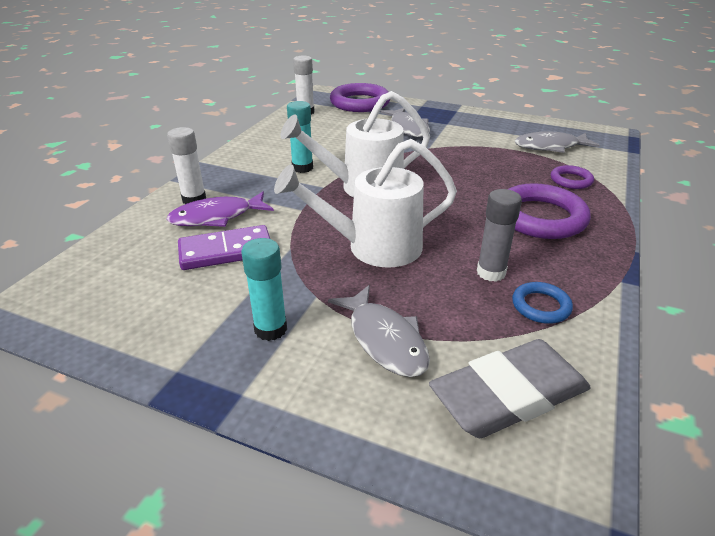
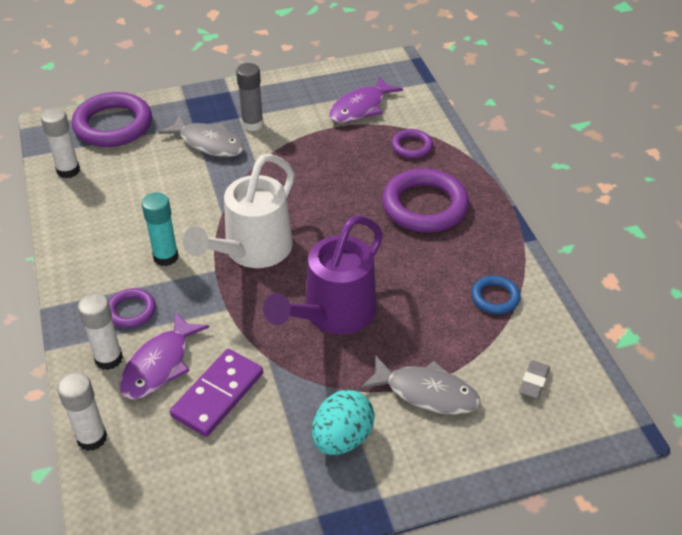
camera: 40 degrees left, 10 degrees up
(122, 232) = (92, 438): none -> white glue stick
(243, 183) = (131, 311): none -> purple ring
(270, 329) = (342, 438): turquoise glue stick -> turquoise egg
(373, 247) = (333, 314): white watering can -> purple watering can
(491, 272) = (439, 286): grey glue stick -> grey glue stick (252, 124)
(509, 395) = (534, 382): grey eraser -> grey eraser, size x0.41
(550, 147) = (360, 108): grey fish -> purple fish

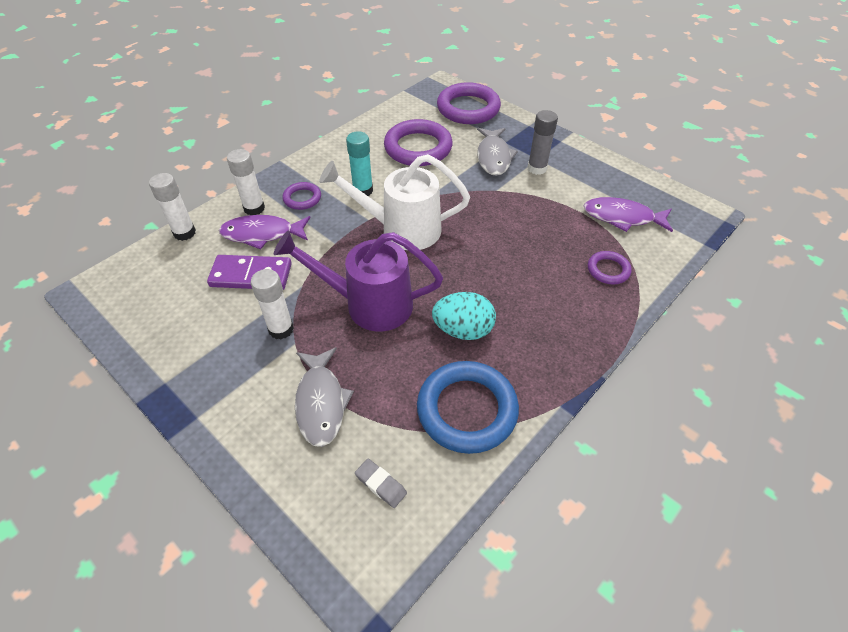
camera: 60 degrees right, 5 degrees up
(68, 170) = (407, 112): white glue stick -> white glue stick (281, 329)
(342, 438) = (244, 365): turquoise egg -> turquoise egg (463, 330)
(424, 206) = (541, 310): purple ring -> purple ring (418, 148)
(495, 297) = (467, 410): blue ring -> blue ring, size x1.95
(534, 382) = (381, 484): grey eraser -> grey eraser turned 45 degrees clockwise

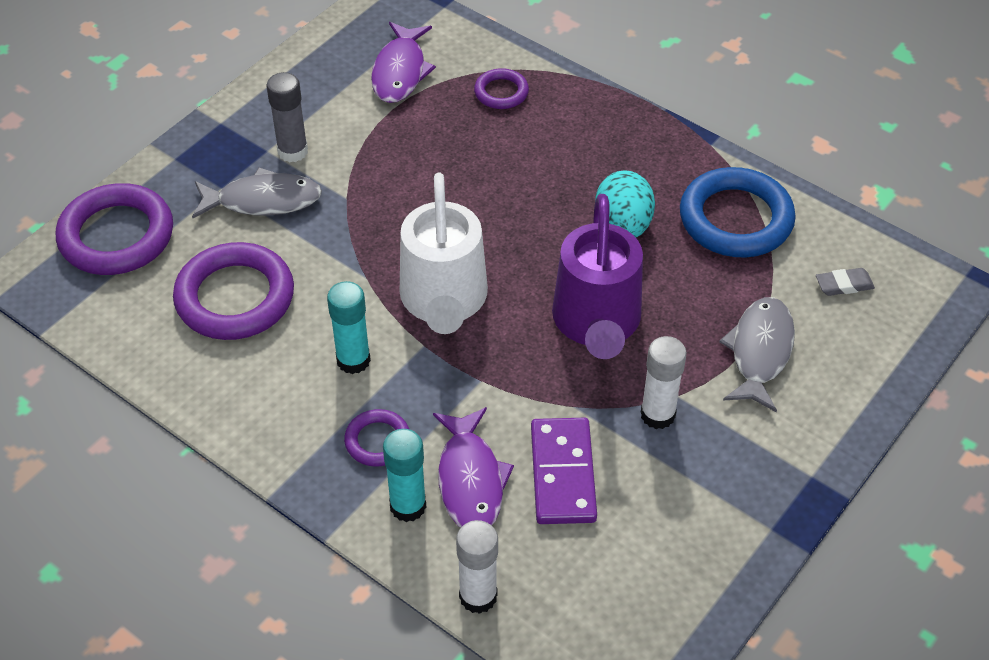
camera: 95 degrees left, 0 degrees up
(254, 208) = (408, 506): white glue stick -> turquoise glue stick
(321, 403) = (759, 352): grey fish -> grey fish turned 60 degrees counterclockwise
(381, 484) = (844, 285): grey eraser -> grey eraser turned 45 degrees clockwise

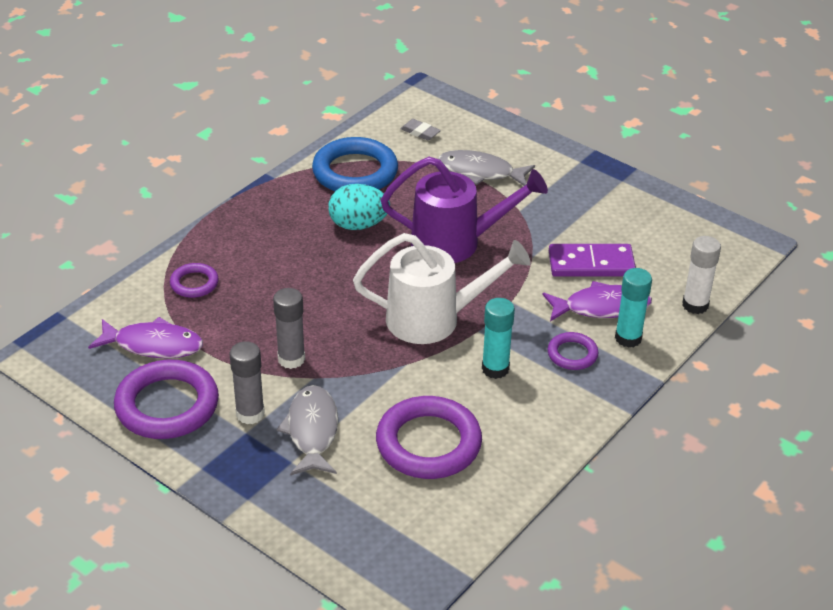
camera: 90 degrees left, 10 degrees down
(116, 236) = (349, 533): purple ring -> purple ring (167, 405)
(376, 178) = (291, 359): none -> grey glue stick
(657, 415) = (537, 219): white glue stick -> none
(844, 285) = (420, 132): grey eraser -> grey eraser turned 45 degrees counterclockwise

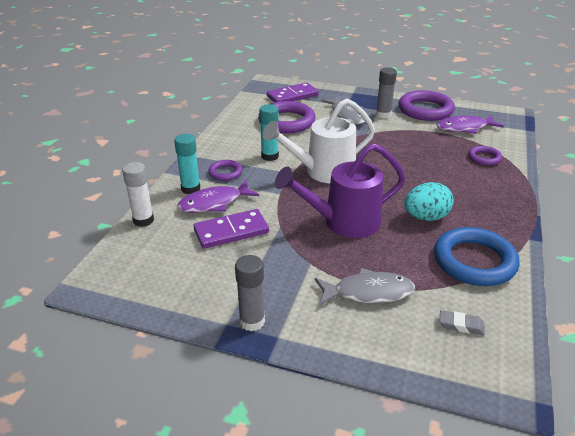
camera: 160 degrees right, 5 degrees down
(291, 359) = (387, 137): grey glue stick -> grey glue stick (252, 321)
(376, 521) = (292, 96): none -> purple domino

